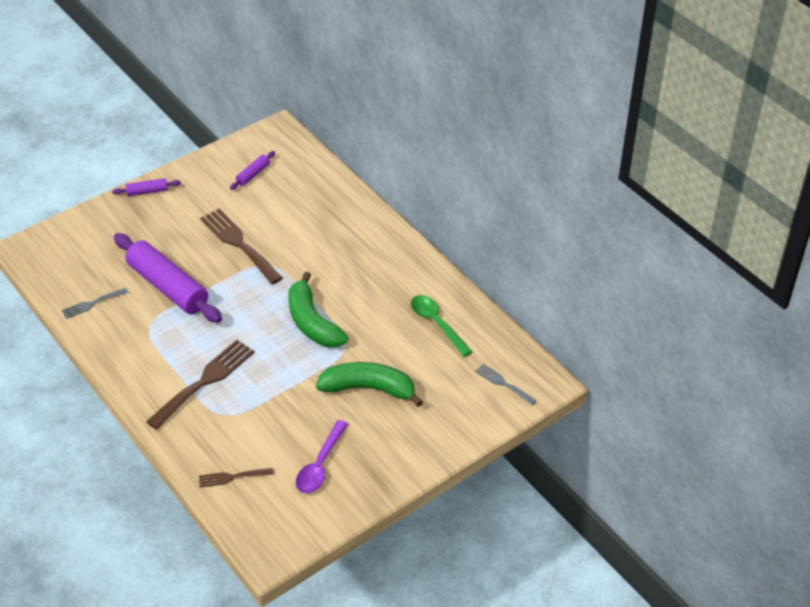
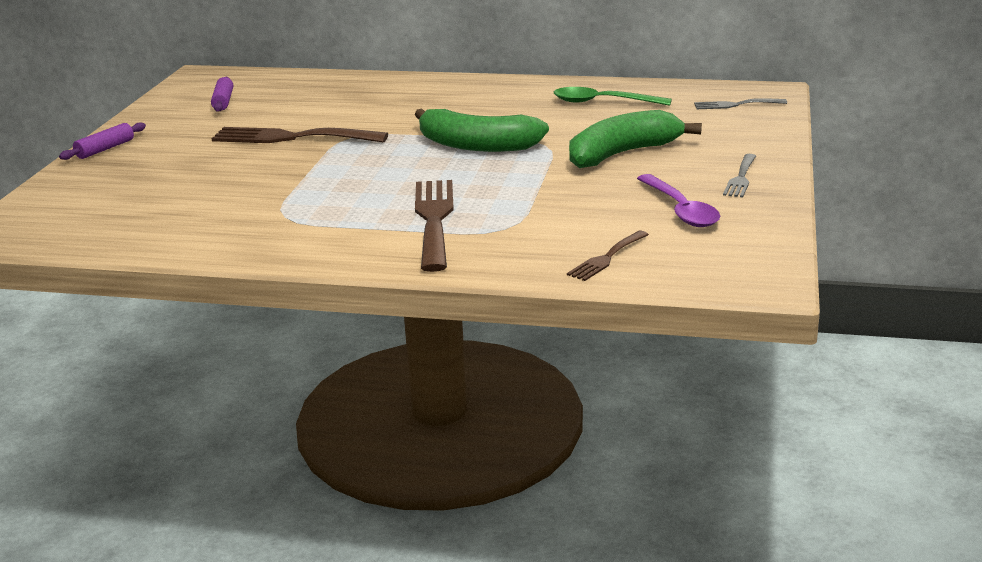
camera: 40 degrees left, 20 degrees down
(92, 304) = (173, 233): grey fork -> grey fork (741, 178)
(168, 286) = (257, 187): purple rolling pin -> none

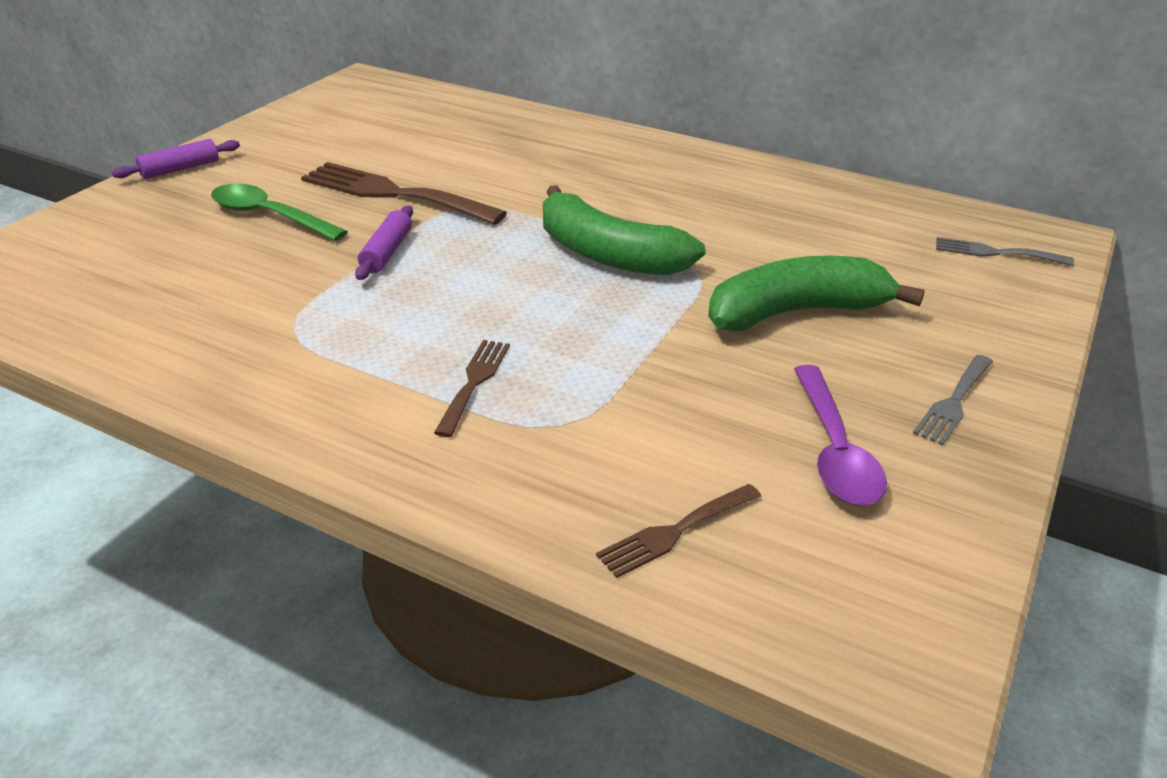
camera: 15 degrees right, 10 degrees up
(223, 101) = (357, 122): purple rolling pin -> purple rolling pin (386, 252)
(434, 220) = (474, 382): brown fork -> brown fork, size x0.53
(603, 102) = (811, 212): green spoon -> green spoon (269, 216)

